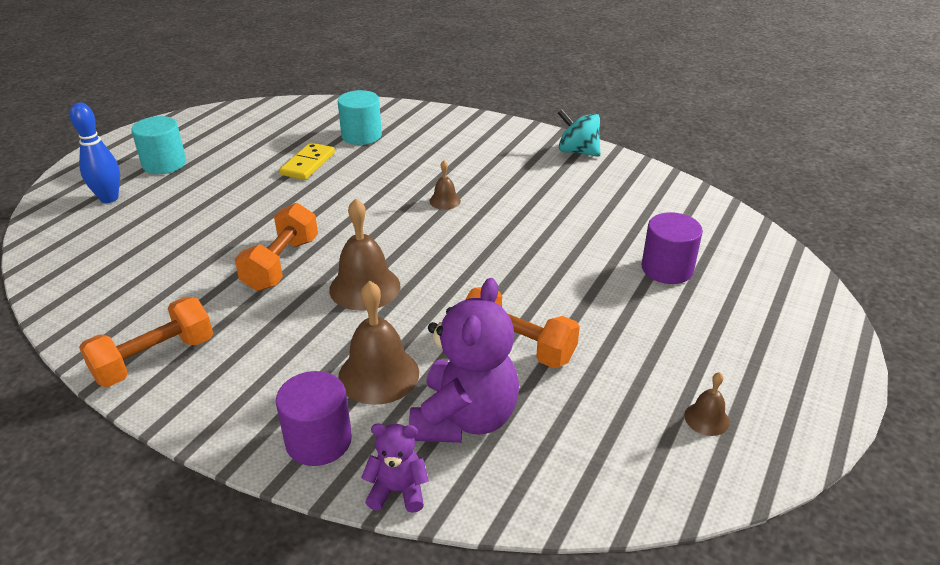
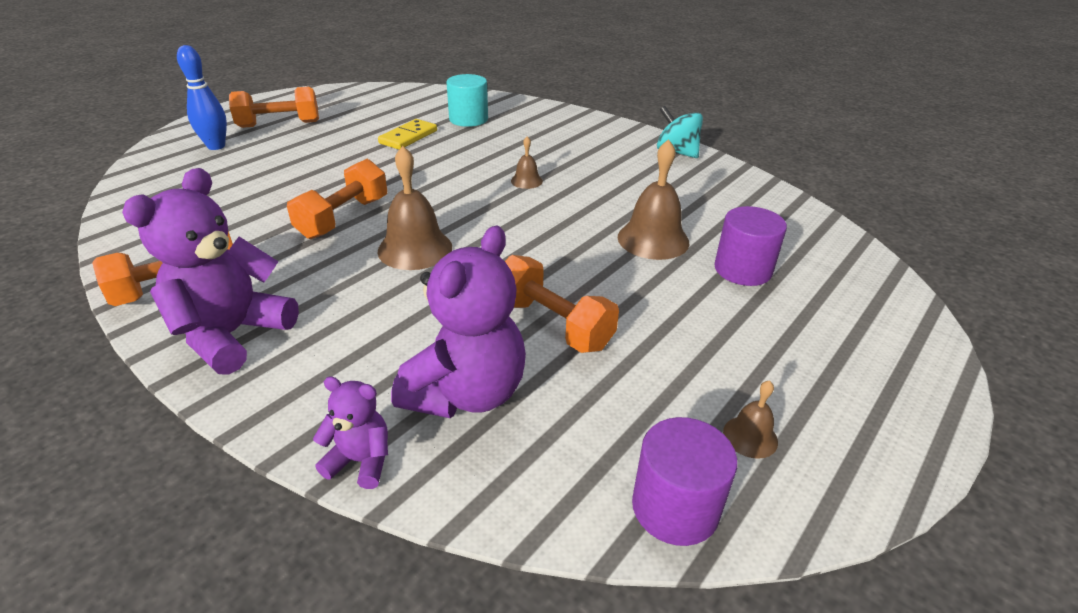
camera: 10 degrees right, 0 degrees up
(164, 164) = (279, 124): turquoise cylinder -> orange dumbbell
(229, 397) = (232, 334): none -> purple teddy bear
(318, 440) = (300, 392): purple cylinder -> purple cylinder (675, 507)
(378, 374) = (393, 334): brown bell -> brown bell (653, 239)

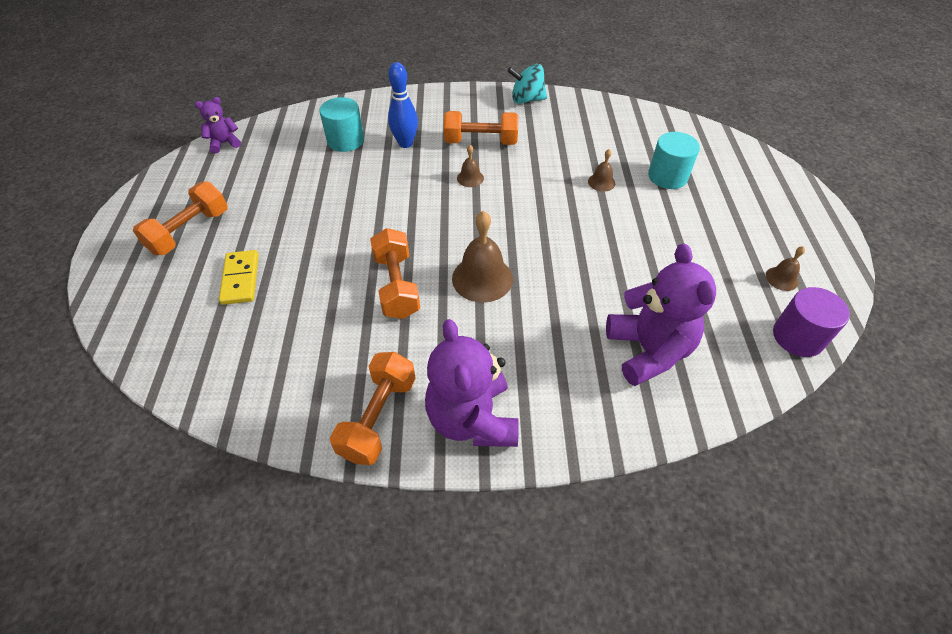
camera: 40 degrees left, 15 degrees up
(216, 146) = (171, 287): blue bowling pin -> blue bowling pin (405, 143)
(361, 461) = (657, 427): purple teddy bear -> purple teddy bear (224, 143)
(408, 137) = (326, 184): yellow domino -> yellow domino (240, 279)
(553, 324) = (629, 277): orange dumbbell -> orange dumbbell (481, 142)
(653, 239) = (601, 182): brown bell -> brown bell, size x0.51
(742, 270) = (667, 176): purple cylinder -> turquoise cylinder

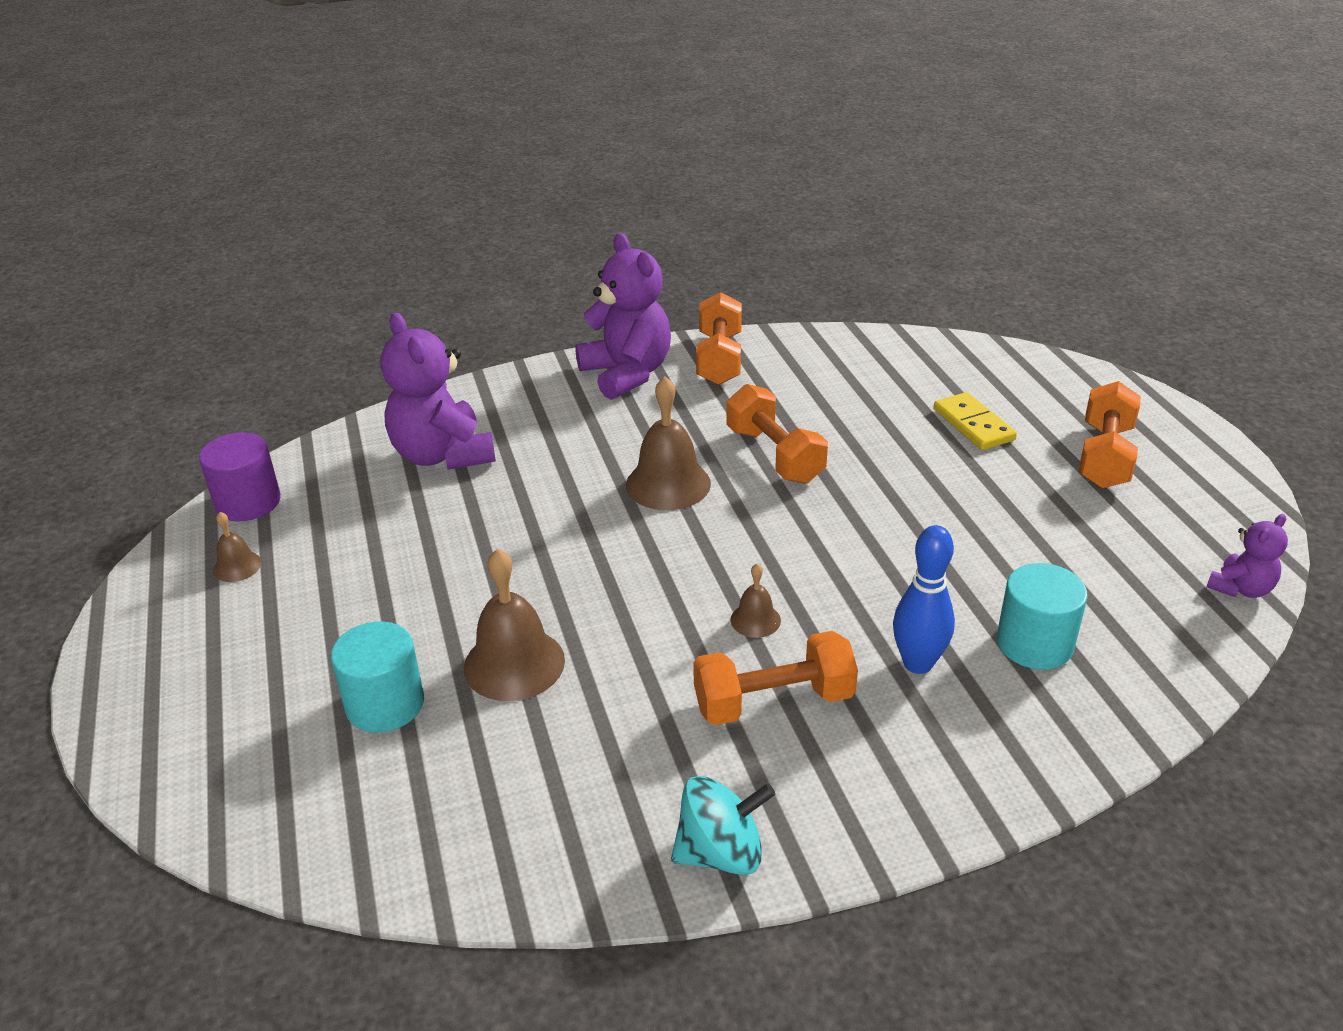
camera: 165 degrees right, 15 degrees down
(601, 182) = (514, 663): brown bell -> brown bell, size x1.95

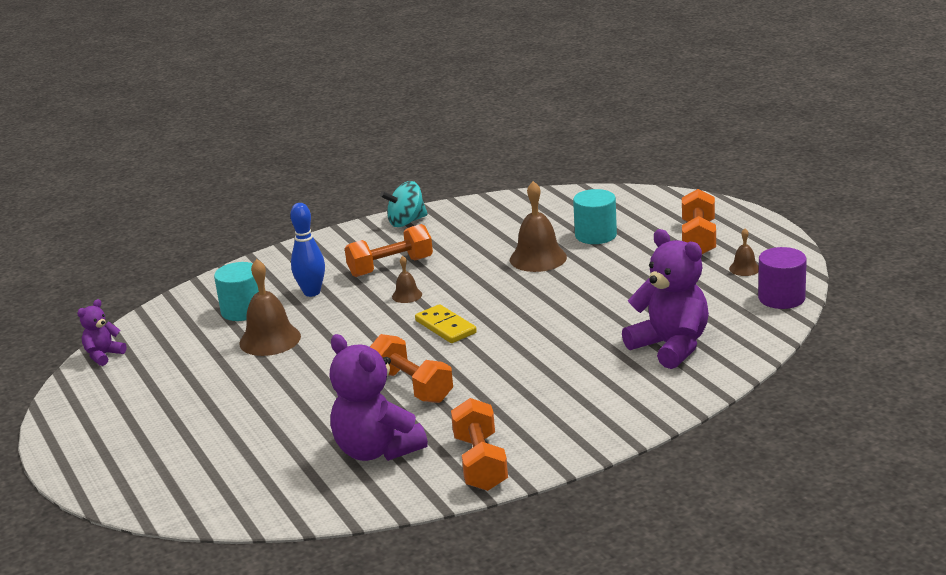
camera: 170 degrees right, 10 degrees down
(627, 374) = (561, 434): purple teddy bear -> purple teddy bear (377, 450)
(668, 484) = (487, 355): brown bell -> brown bell (270, 339)
(973, 425) = (248, 436): yellow domino -> yellow domino (445, 327)
(1104, 456) = (150, 426): orange dumbbell -> orange dumbbell (698, 238)

